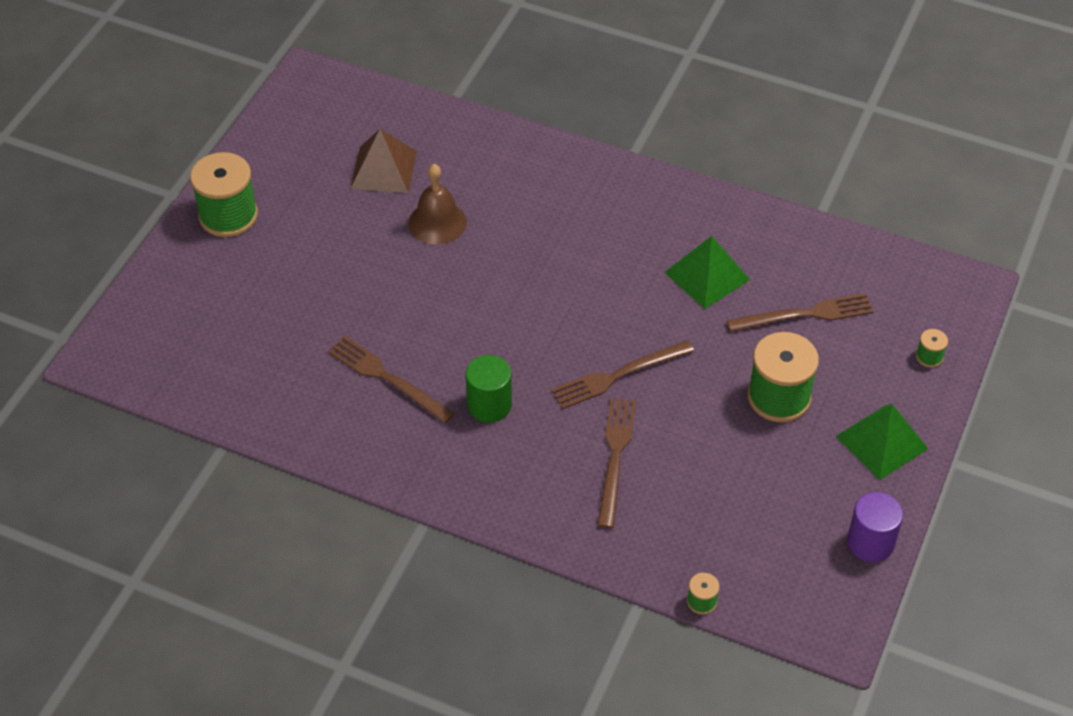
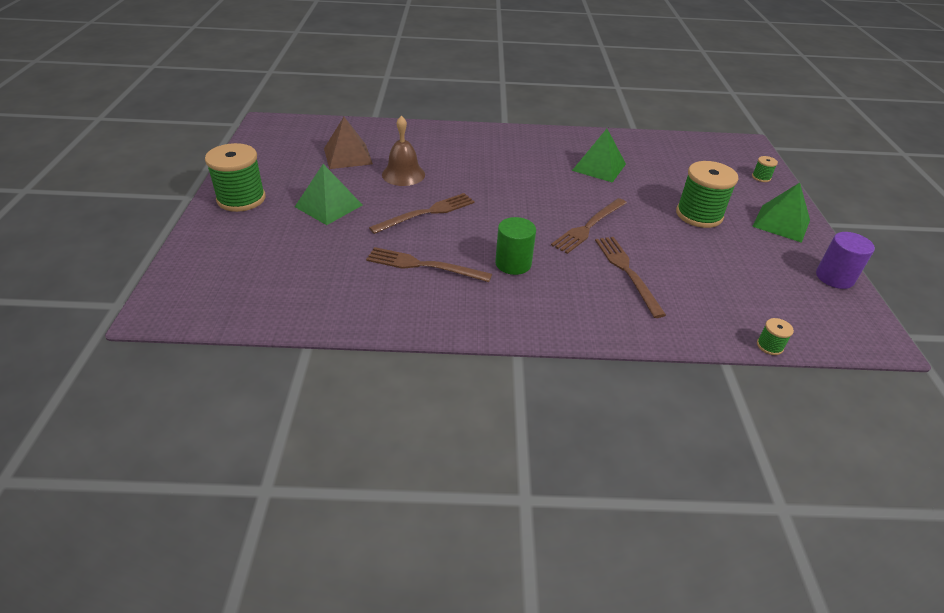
camera: 25 degrees left, 10 degrees down
(322, 254) = (328, 206): none -> green pyramid
(805, 314) = (673, 173): brown fork -> brown fork (426, 213)

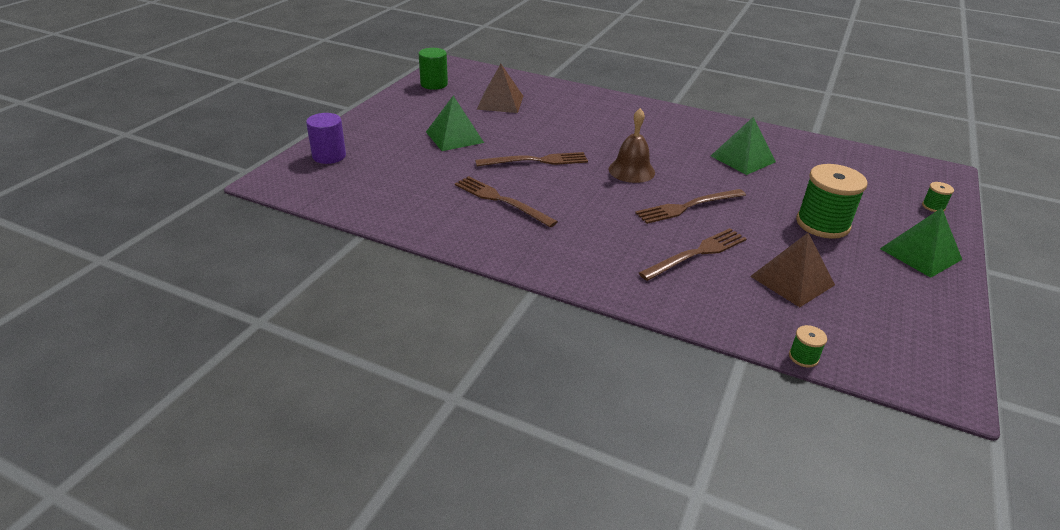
camera: 25 degrees right, 5 degrees down
(241, 199) = (387, 117): green spool -> none
(403, 174) = (539, 126): brown bell -> brown bell (631, 170)
(513, 263) = (585, 219): green cylinder -> green cylinder (434, 84)
(627, 272) = (696, 254): brown fork -> brown fork turned 45 degrees clockwise
(713, 275) = (792, 280): none -> brown pyramid
(834, 277) = (944, 319): purple cylinder -> purple cylinder (329, 156)

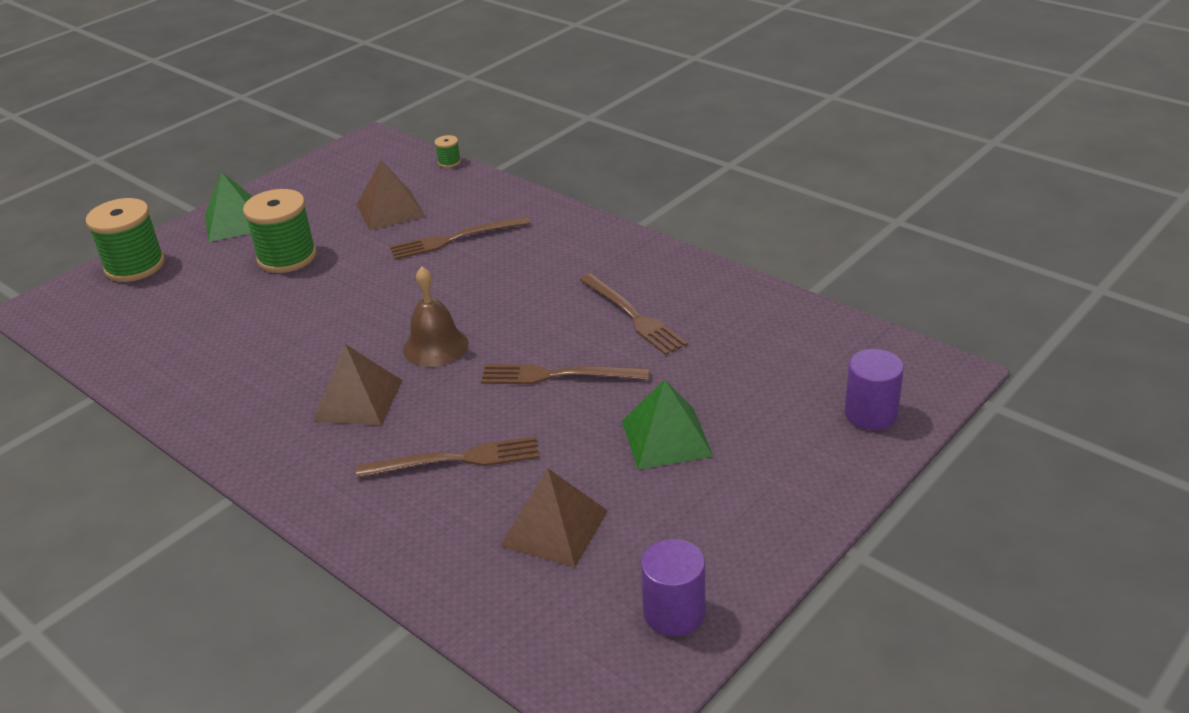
camera: 160 degrees left, 0 degrees up
(434, 84) = (674, 613): green cylinder -> purple cylinder
(651, 140) = (358, 400): none -> brown pyramid
(688, 207) = (412, 289): brown fork -> brown fork (456, 460)
(742, 158) = (263, 353): green pyramid -> none
(933, 206) = (135, 266): green spool -> green spool, size x2.29

